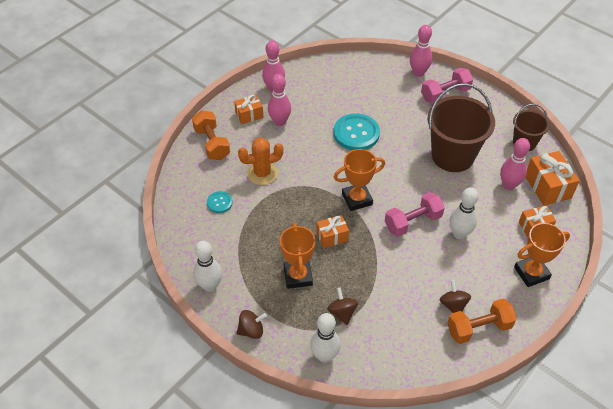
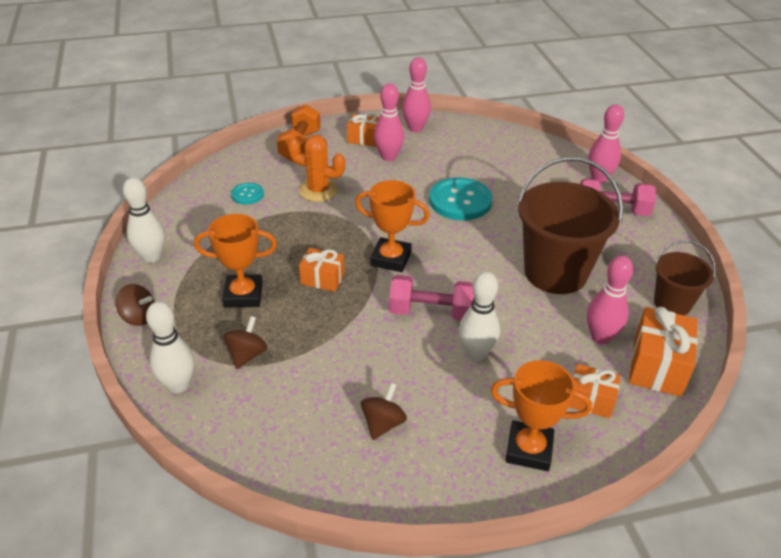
camera: 35 degrees right, 10 degrees down
(298, 276) = (243, 295): orange trophy -> orange trophy turned 60 degrees clockwise
(478, 328) = (387, 468): orange dumbbell -> none

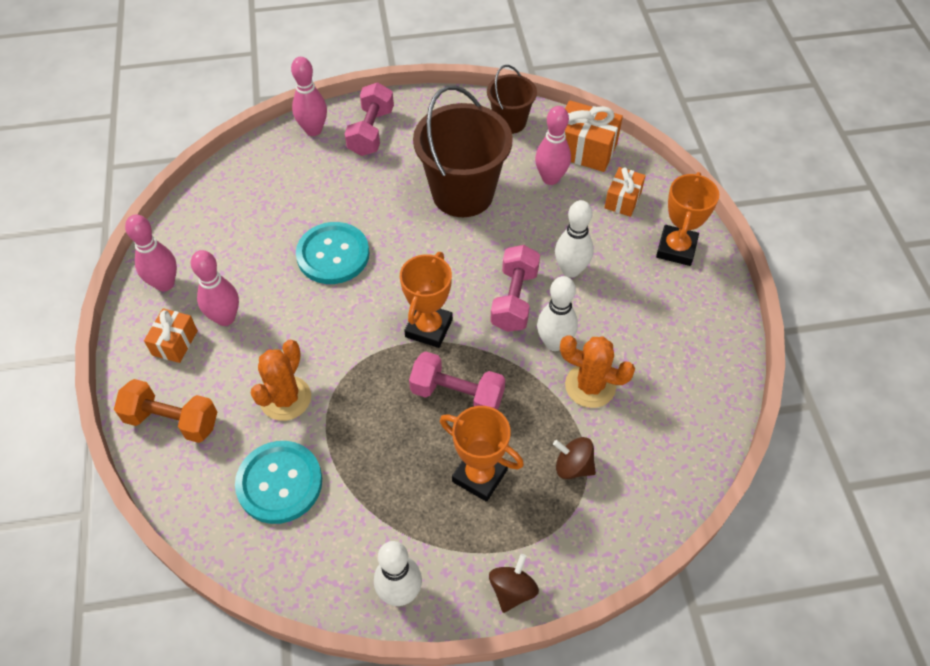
camera: 85 degrees left, 15 degrees up
(178, 385) = (616, 531): white bowling pin -> white bowling pin (554, 343)
(243, 295) = (479, 475): orange trophy -> orange trophy turned 60 degrees counterclockwise
(247, 194) = (279, 483): turquoise button -> turquoise button, size x1.95
(322, 279) = (457, 395): orange gift -> pink dumbbell
(334, 368) = (590, 386): none -> orange cactus
(383, 423) = (656, 348): brown spinning top -> none

